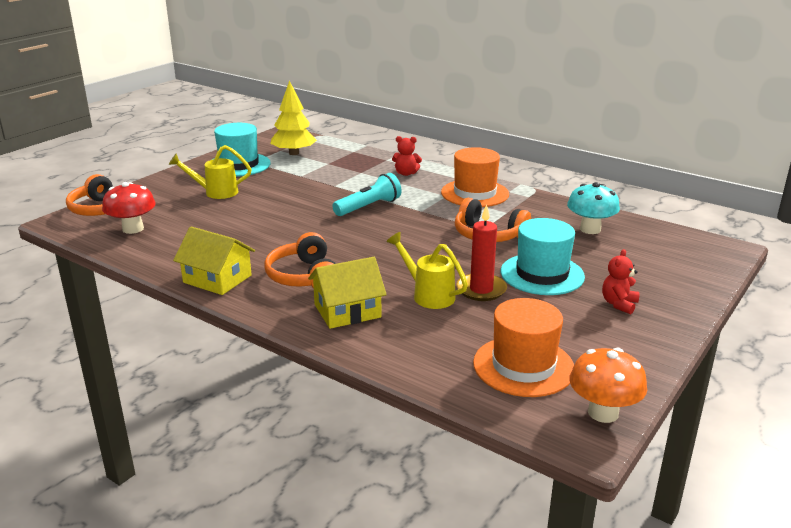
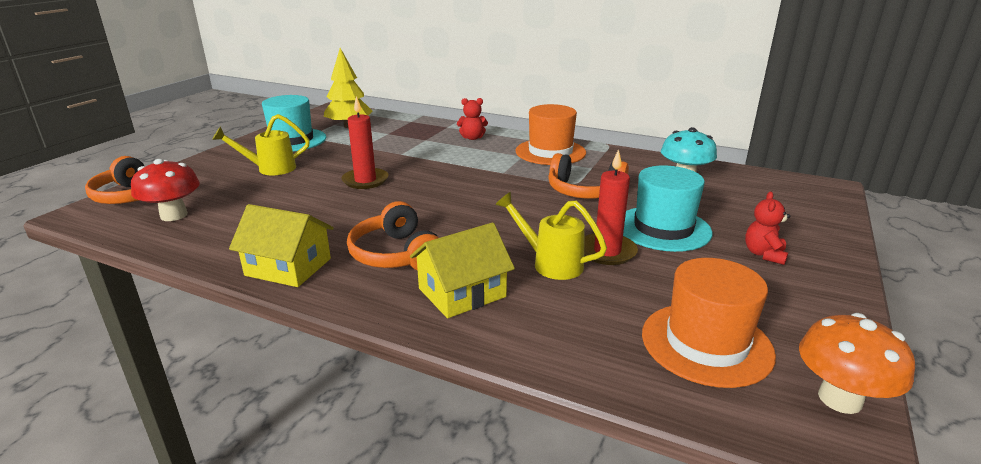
camera: 10 degrees left, 0 degrees up
(295, 210) = (365, 180): none -> red candle
(368, 207) = (445, 172): turquoise flashlight -> none

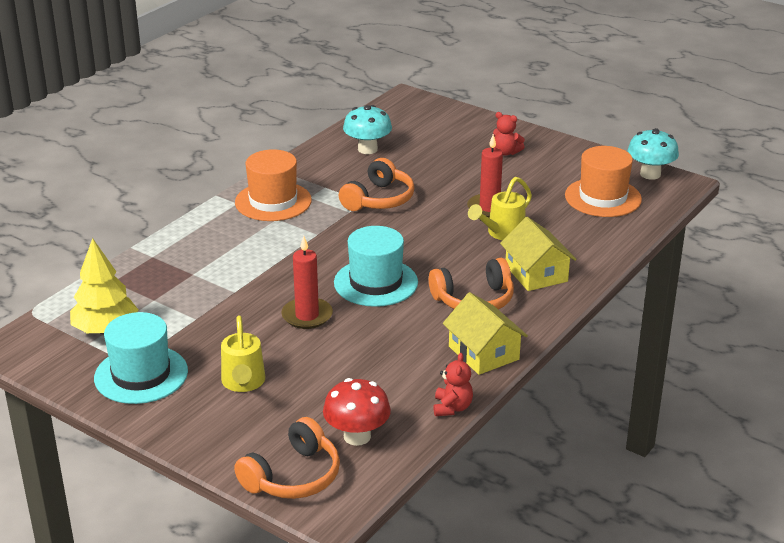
camera: 80 degrees left, 5 degrees up
(288, 267) = (483, 353): yellow house -> yellow house turned 60 degrees counterclockwise
(472, 138) = (204, 242): red teddy bear -> red teddy bear (452, 408)
(663, 228) = (458, 179): turquoise hat -> turquoise hat (376, 282)
(840, 399) = (650, 174): orange mushroom -> turquoise mushroom

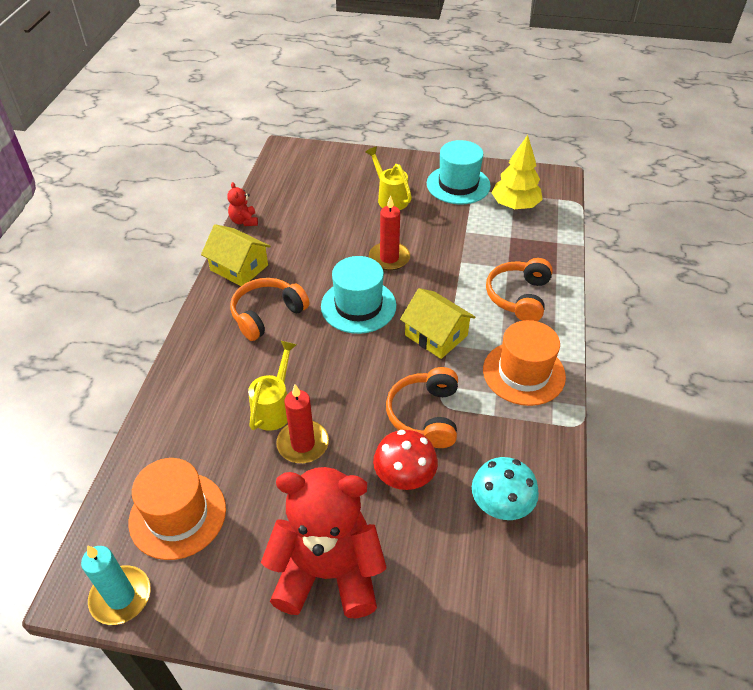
camera: 155 degrees right, 15 degrees up
(293, 476) = (317, 158): orange headphones -> orange headphones (518, 297)
(357, 436) = (295, 187): red mushroom -> red mushroom (404, 478)
(506, 152) = (328, 572): red teddy bear -> red teddy bear, size x2.46
(536, 273) = (222, 363): yellow house -> yellow house (436, 335)
(650, 174) = (121, 597): turquoise mushroom -> turquoise candle

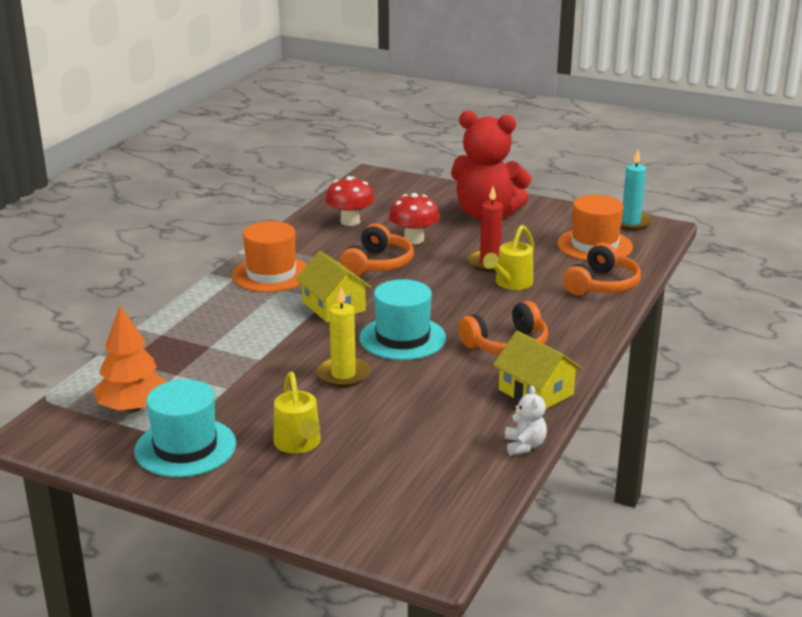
camera: 165 degrees left, 20 degrees down
(244, 221) = (524, 446): red teddy bear -> white teddy bear
(389, 258) = (343, 375): red candle -> yellow candle
(500, 506) = (350, 221): turquoise mushroom -> red mushroom
(515, 205) = (133, 408): yellow tree -> orange tree
(518, 297) = (223, 321): orange headphones -> orange headphones (602, 285)

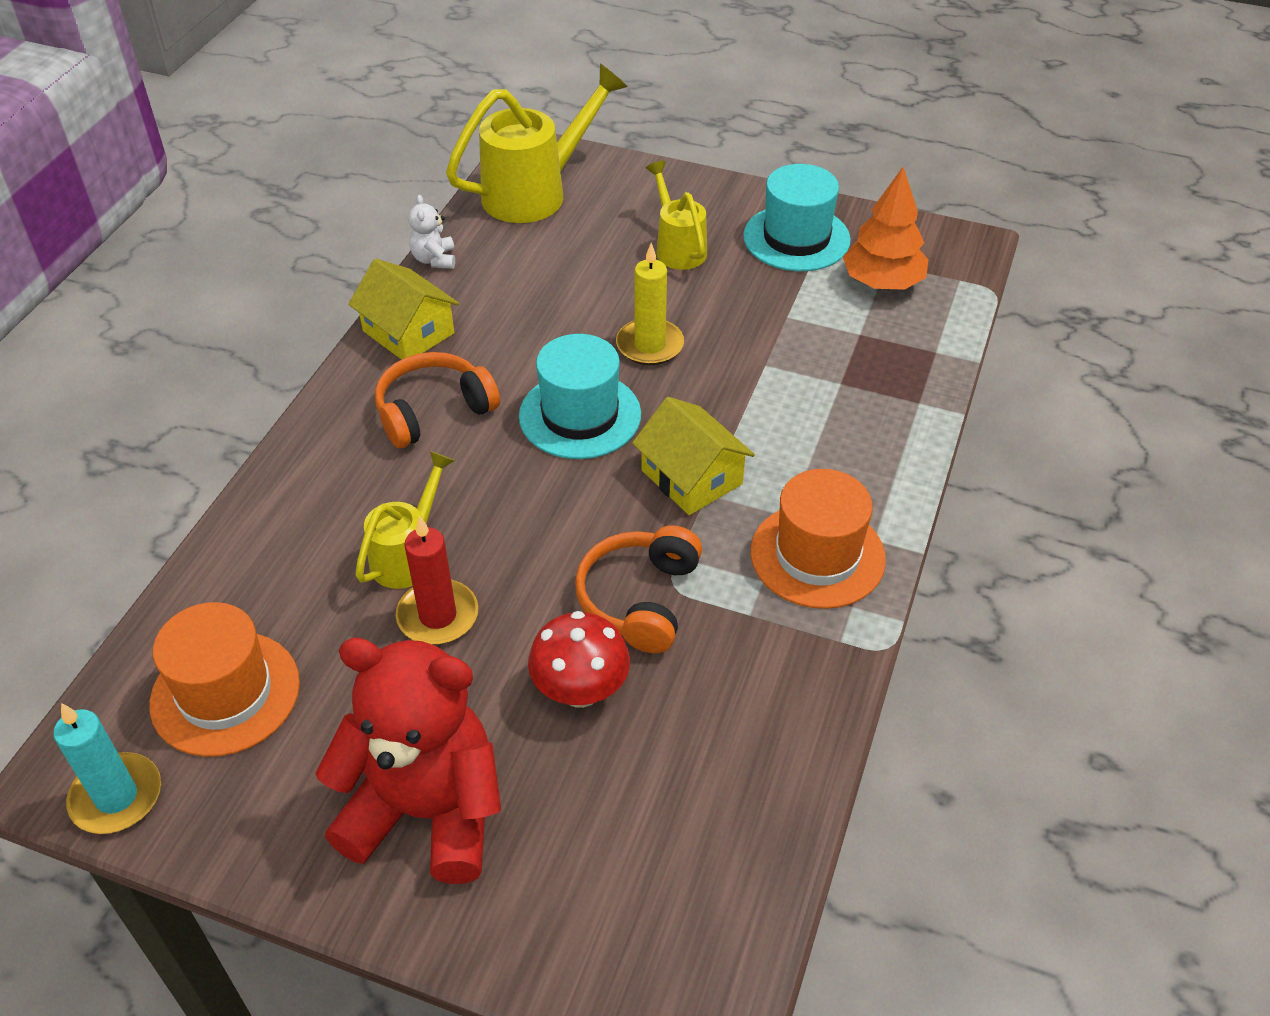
camera: 175 degrees right, 20 degrees up
(350, 221) = (720, 755): red mushroom -> none
(428, 506) = (537, 192): none -> yellow watering can
(602, 285) = (253, 562): orange headphones -> none

